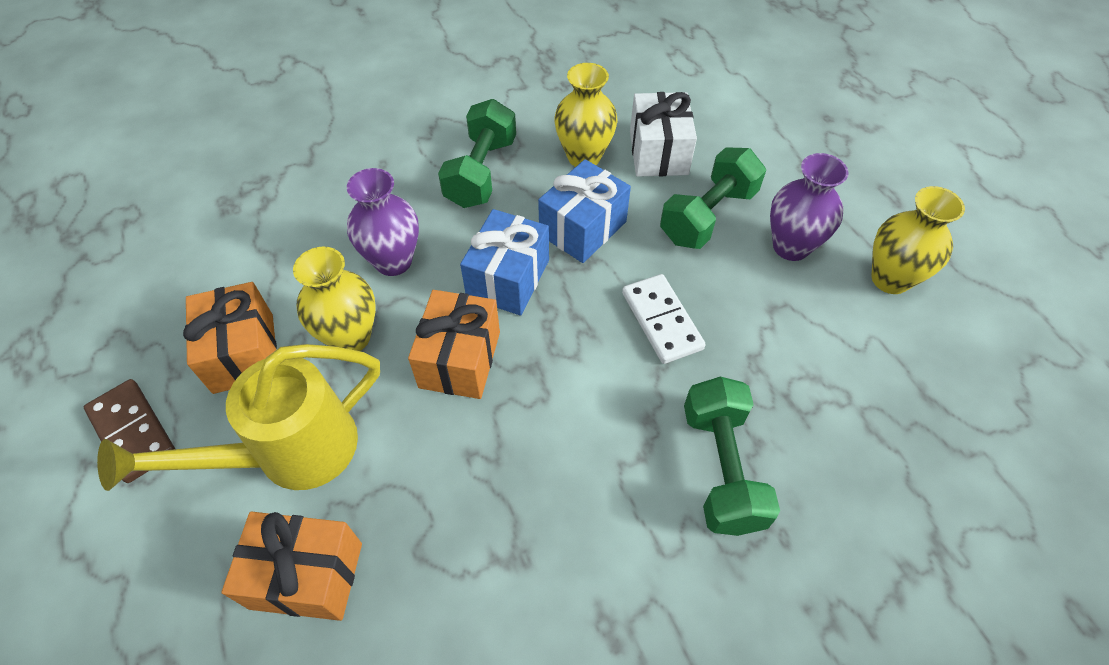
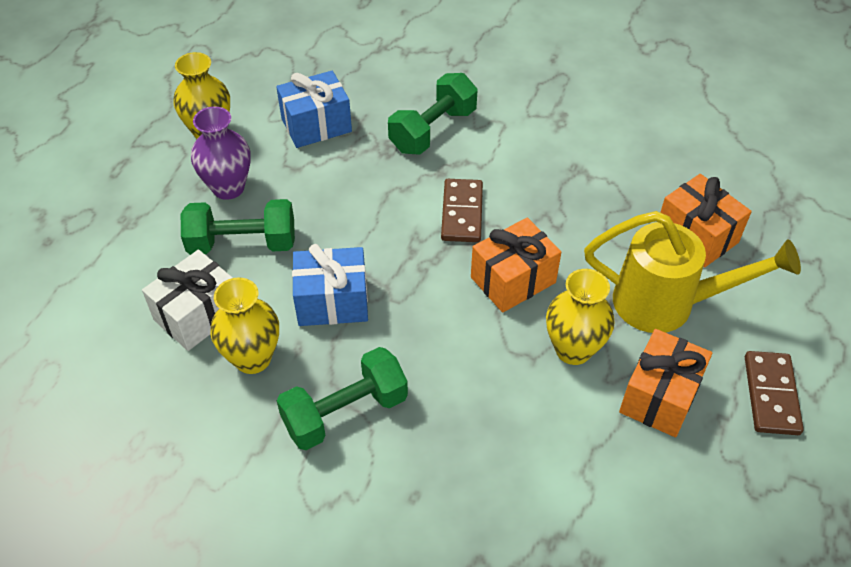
camera: 135 degrees left, 5 degrees down
(393, 261) = (492, 386): purple vase -> none
(508, 279) = (426, 307): blue gift -> blue gift (316, 125)
(576, 390) = (462, 213): none -> brown domino
(661, 321) = (366, 209): white domino -> none

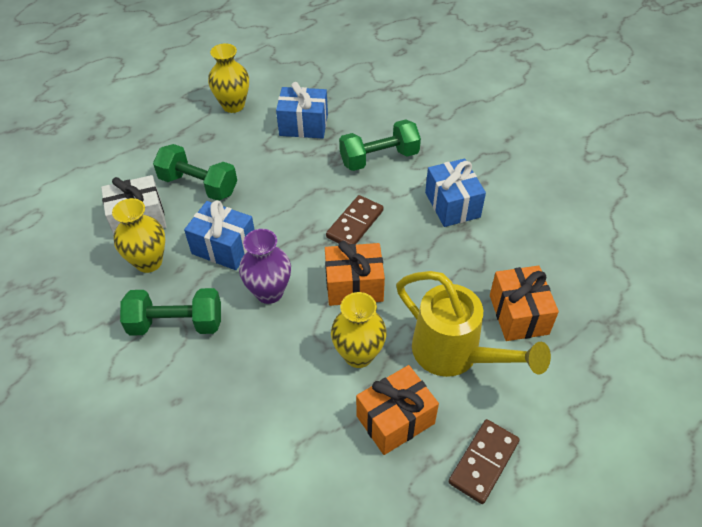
camera: 30 degrees right, 0 degrees up
(228, 188) = (217, 145): purple vase -> purple vase (269, 292)
(549, 151) = (452, 205): none -> blue gift

